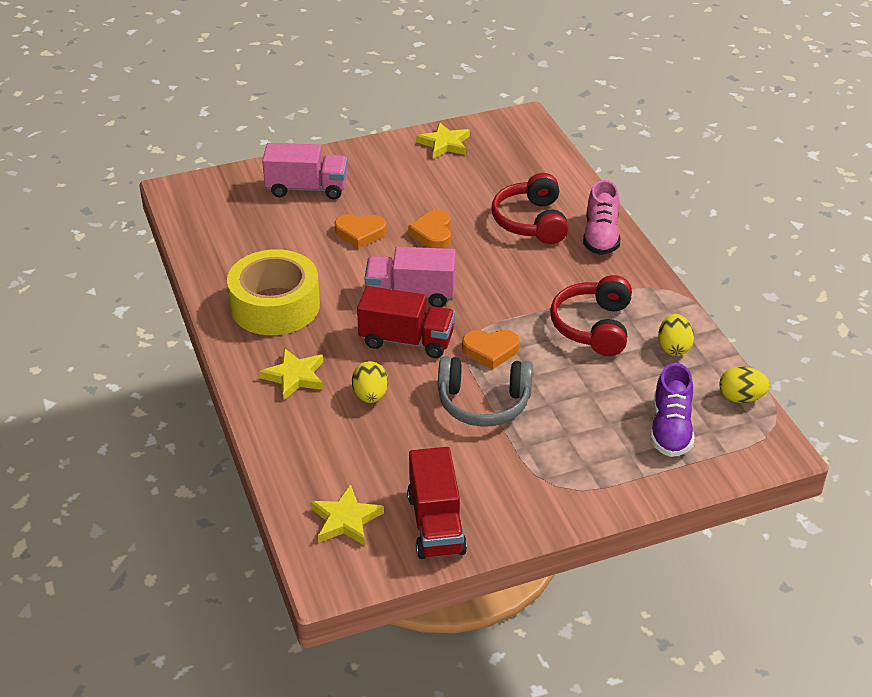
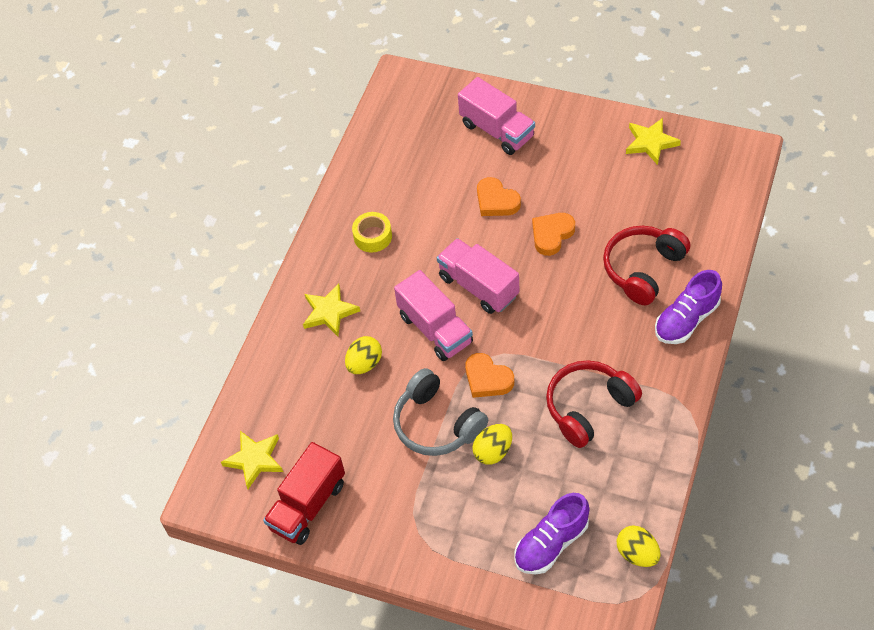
camera: 45 degrees right, 15 degrees up
(275, 305) = (373, 236): yellow tape -> yellow tape, size x0.48
(406, 340) = (435, 329): red truck -> pink truck
(601, 236) = (686, 320): pink shoe -> purple shoe
(673, 348) = (632, 470): yellow egg -> yellow egg (493, 451)

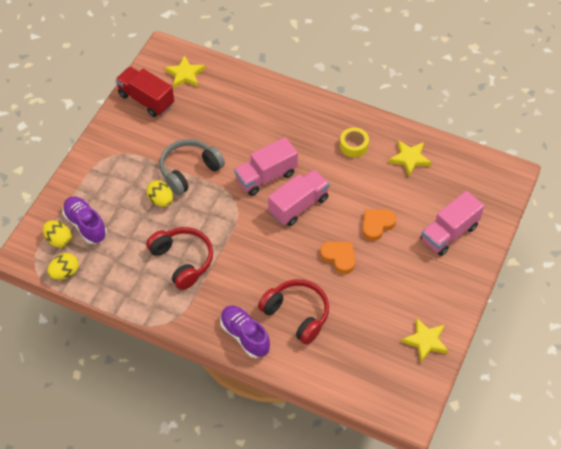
camera: 90 degrees right, 0 degrees up
(329, 312) = (291, 117): yellow star -> yellow star (410, 159)
(364, 364) = (245, 134): yellow egg -> yellow egg (59, 240)
(487, 379) = (218, 203): orange heart -> none

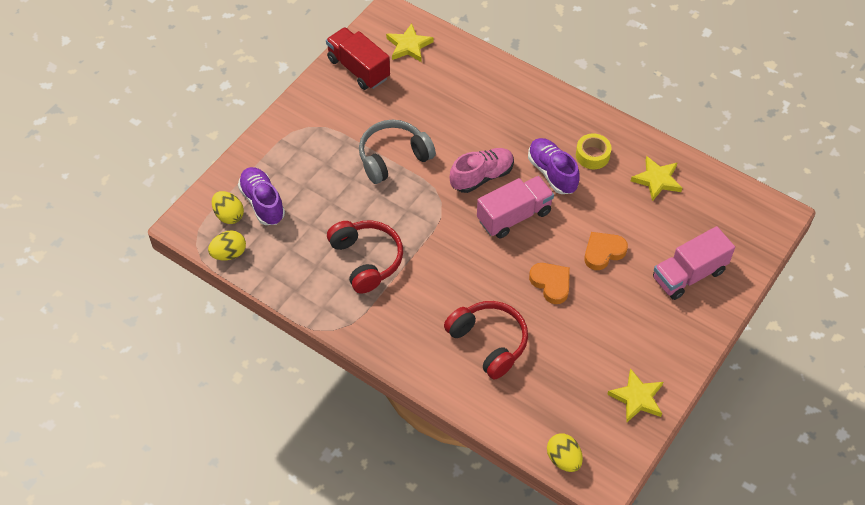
camera: 10 degrees right, 0 degrees up
(161, 200) = (354, 187): yellow egg -> yellow egg (563, 459)
(245, 336) = (423, 358): purple shoe -> purple shoe (552, 173)
(266, 176) = (482, 176): pink truck -> pink shoe

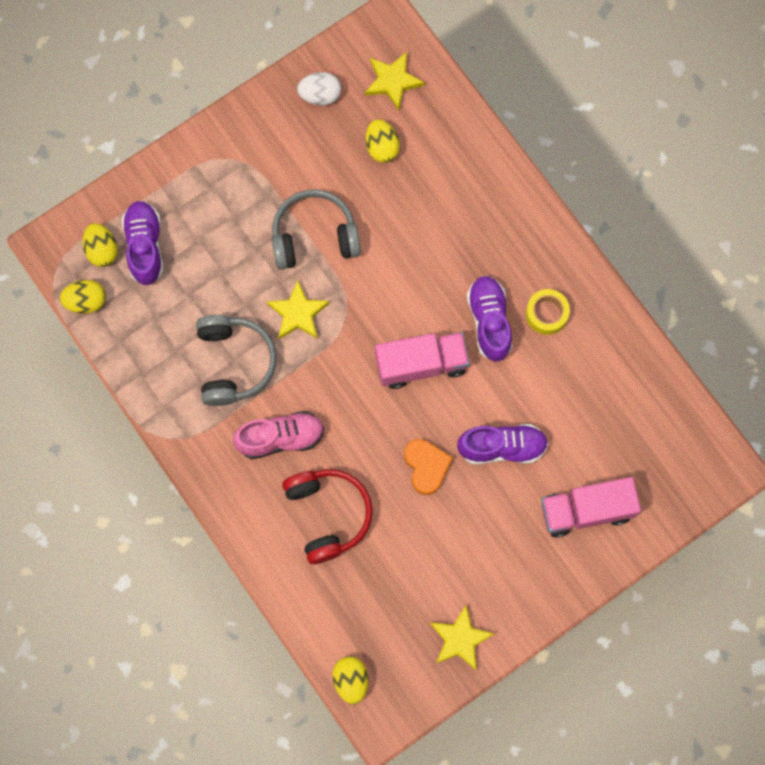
camera: 20 degrees right, 20 degrees up
(358, 69) = (320, 95): red truck -> white egg
(366, 260) = (233, 363): red headphones -> grey headphones
(419, 87) = (382, 147): none -> yellow egg
(482, 176) = (406, 298): pink shoe -> pink shoe (281, 438)
(603, 252) = (502, 447): orange heart -> purple shoe
(657, 180) = (607, 374): yellow star -> yellow star (298, 313)

